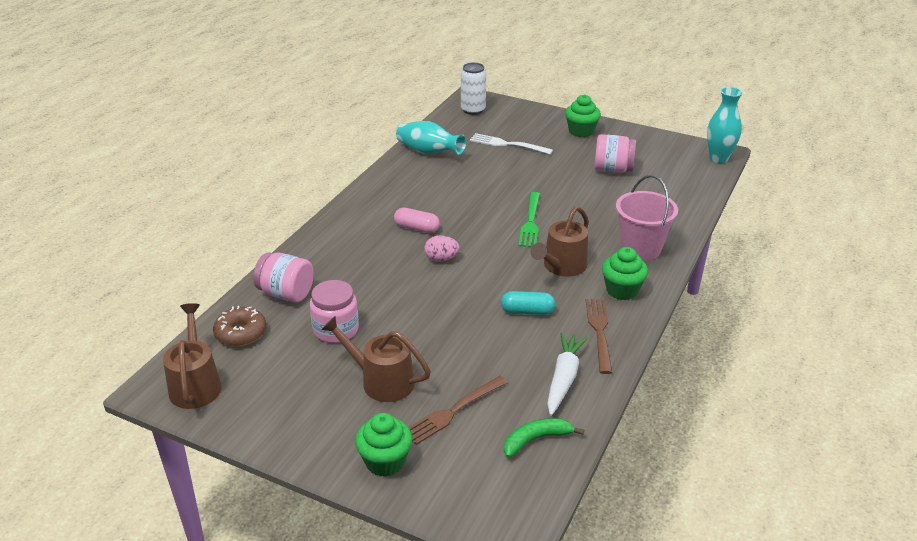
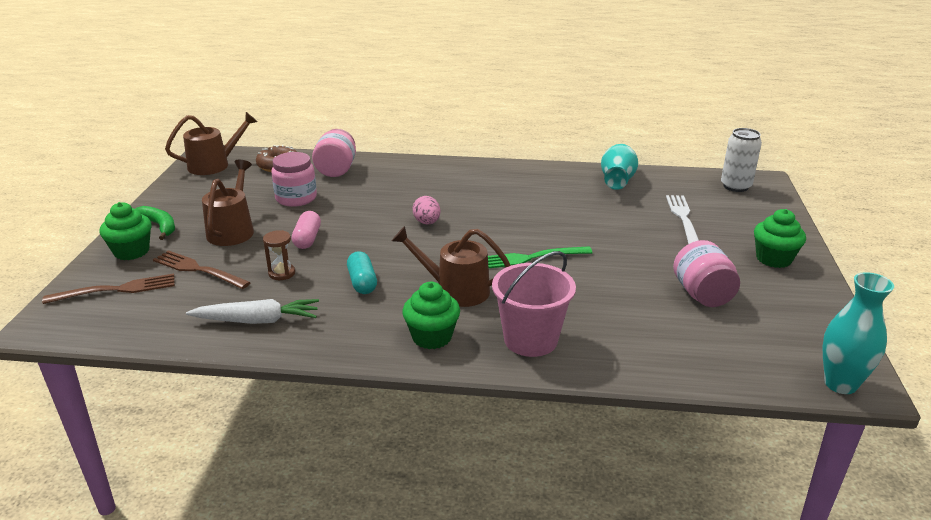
camera: 70 degrees right, 5 degrees down
(417, 228) = (471, 201): pink capsule -> pink capsule (307, 239)
(488, 356) = (282, 273): none -> brown hourglass
(536, 440) = (162, 319): green banana -> green banana (159, 226)
(599, 332) = (344, 332): brown fork -> brown fork (116, 290)

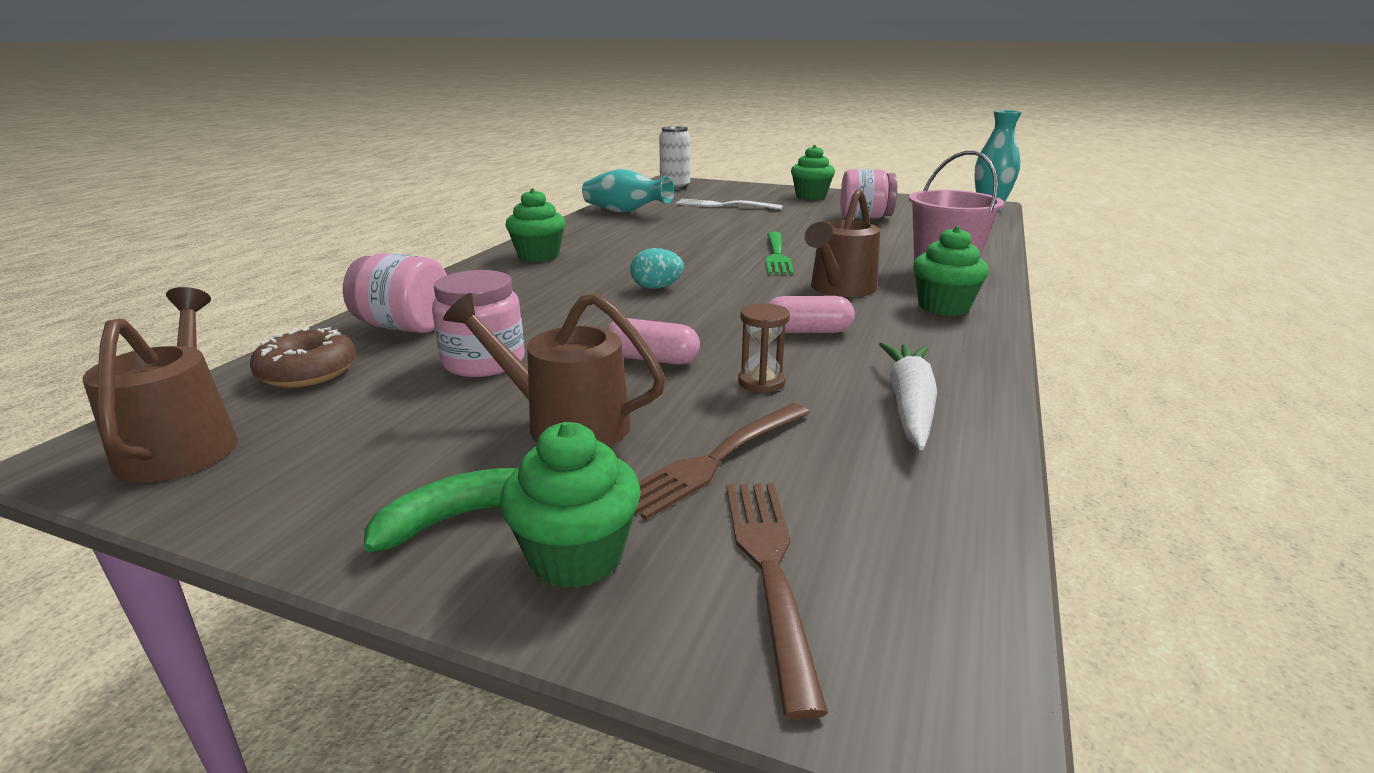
camera: 75 degrees left, 5 degrees down
(362, 282) = (807, 331): turquoise capsule -> pink capsule
(427, 222) = (656, 287): pink egg -> turquoise egg
(474, 174) = (538, 256): none -> green cupcake

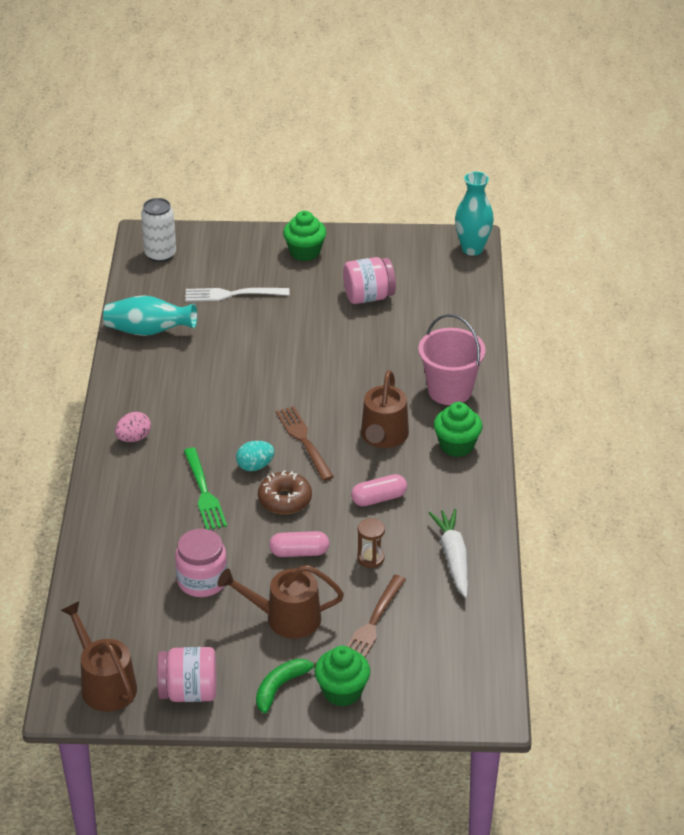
camera: 20 degrees left, 15 degrees up
(308, 372) = (107, 617): brown donut -> brown donut (285, 499)
(405, 327) = (120, 558): pink jar -> pink jar (189, 692)
(538, 256) = (133, 438): green cupcake -> pink egg
(769, 570) = (419, 677): brown fork -> brown fork (304, 441)
(777, 255) = (320, 392): green fork -> green fork (204, 492)

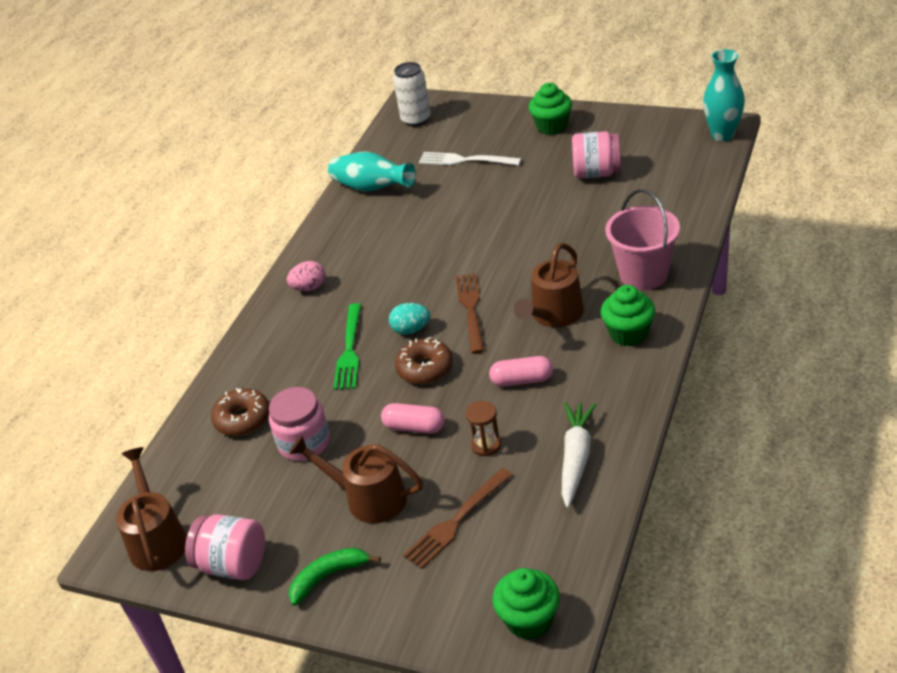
camera: 25 degrees right, 0 degrees up
(131, 568) = (242, 419): none -> brown donut
(342, 691) = (390, 595): green cupcake -> green cupcake (529, 620)

